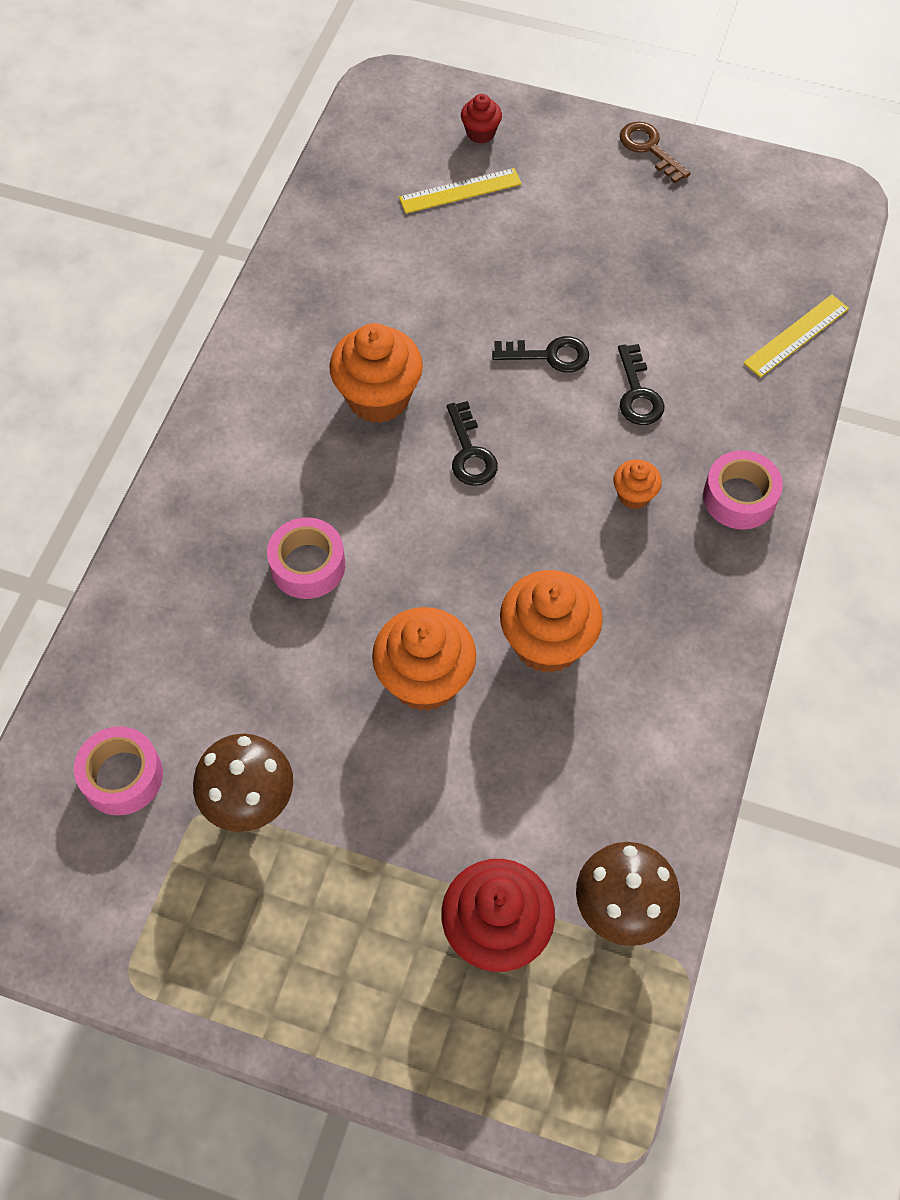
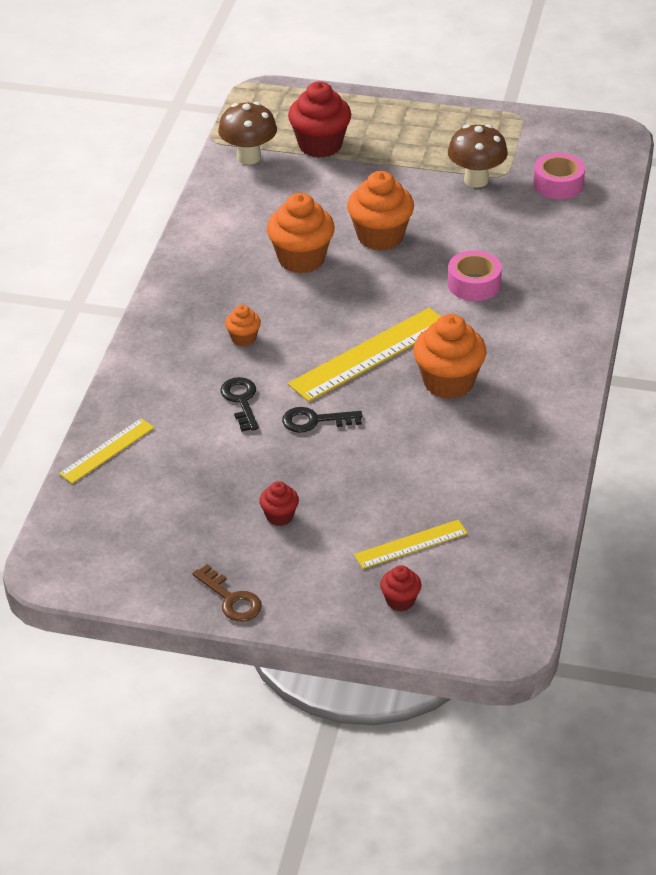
camera: 175 degrees right, 20 degrees down
(470, 452) = (370, 354): black key -> yellow ruler
(597, 234) = (279, 516): none -> red cupcake
(739, 497) = (164, 343): pink tape -> none

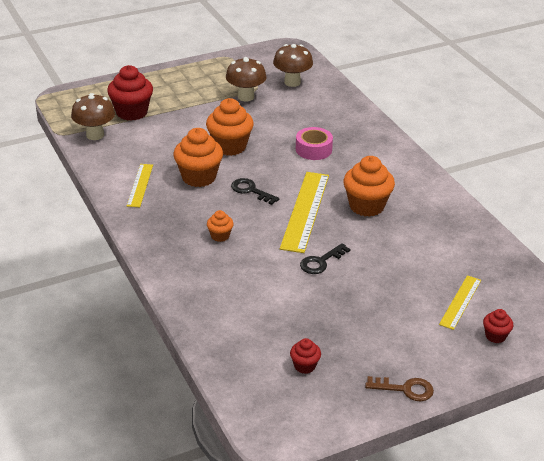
camera: 40 degrees left, 5 degrees down
(107, 451) = (217, 343): yellow ruler -> yellow ruler (140, 185)
(241, 401) = (264, 272): black key -> black key (251, 190)
(279, 516) = (370, 326): red cupcake -> red cupcake (304, 366)
(558, 184) = (292, 82): pink tape -> brown mushroom

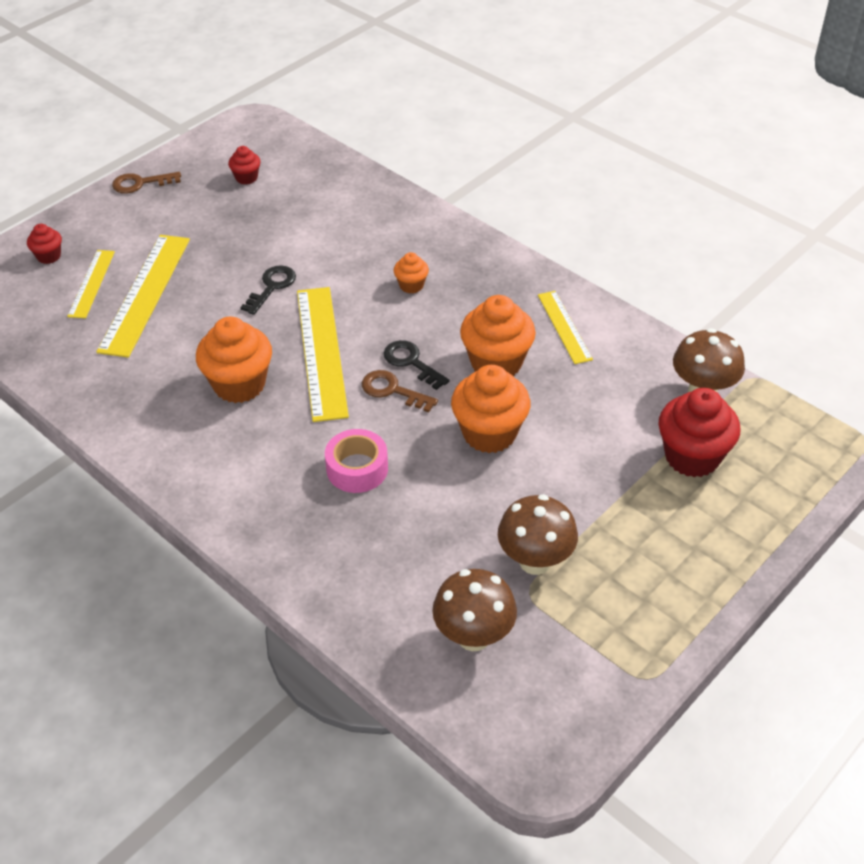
camera: 160 degrees right, 10 degrees up
(251, 190) = (411, 362): black key -> black key turned 150 degrees counterclockwise
(272, 179) = (392, 390): none -> brown key
(418, 282) = (145, 294): none -> yellow ruler

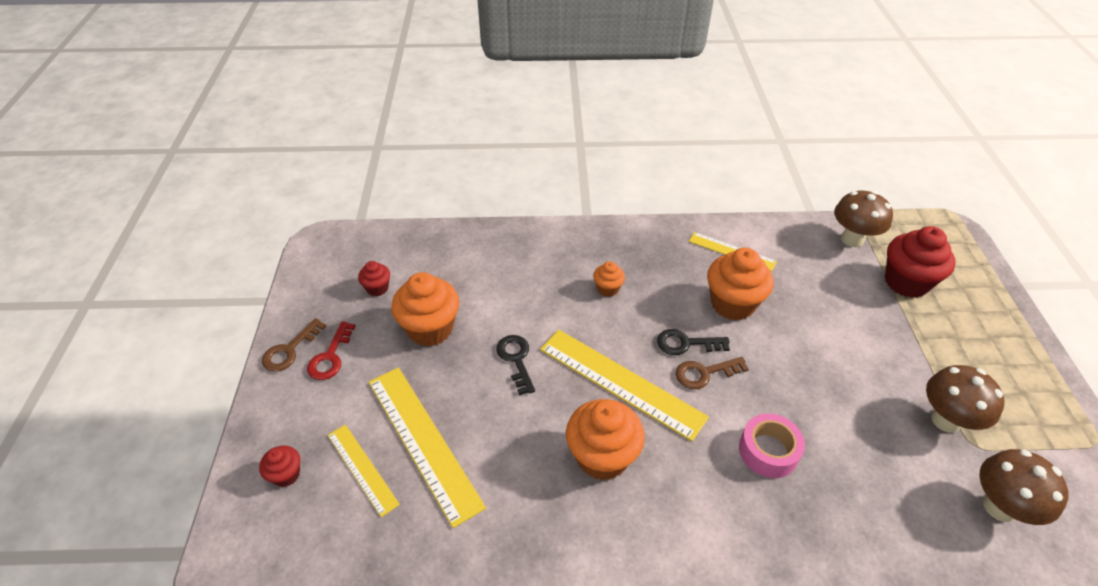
camera: 45 degrees left, 0 degrees up
(159, 204) = (330, 356): none -> red key
(489, 433) = (798, 355): orange cupcake -> orange cupcake (430, 329)

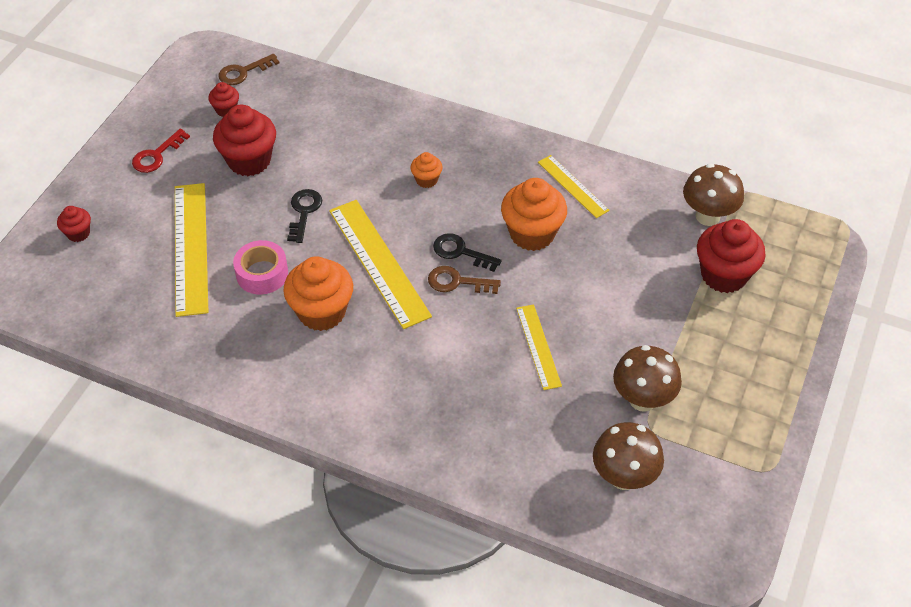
camera: 25 degrees right, 5 degrees up
(289, 350) = (128, 138): brown key -> brown key (243, 72)
(362, 468) = (135, 250): yellow ruler -> yellow ruler (538, 346)
(430, 329) = (249, 161): orange cupcake -> red cupcake
(768, 451) = (461, 361): pink tape -> pink tape (262, 274)

